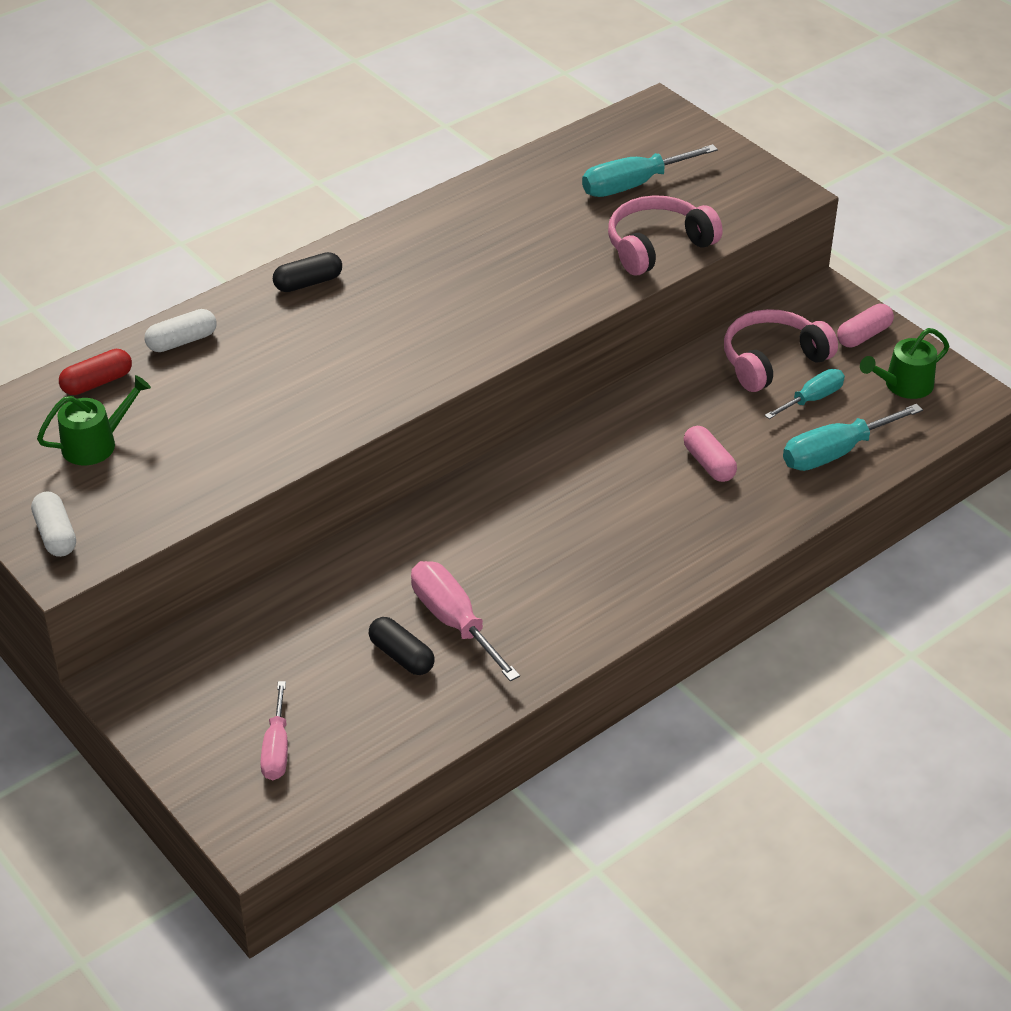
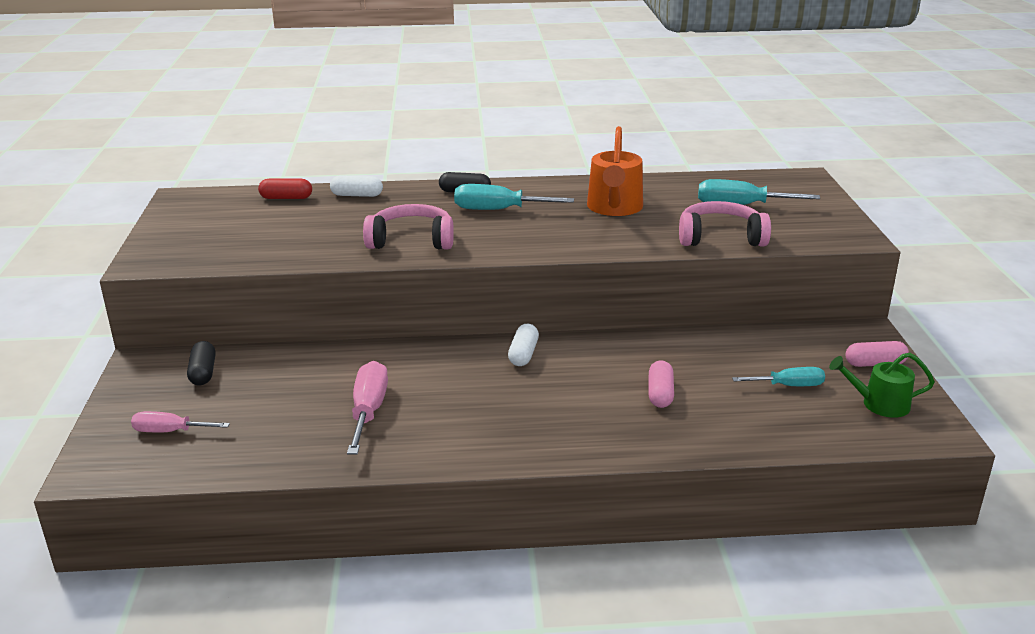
camera: 35 degrees right, 15 degrees down
(56, 535) = (161, 250): white capsule -> white capsule (523, 354)
(95, 444) = (244, 221): green watering can -> none
(276, 749) = (170, 431): pink screwdriver -> pink screwdriver turned 60 degrees clockwise
(401, 656) = (311, 415): black capsule -> black capsule (203, 373)
(505, 242) = (614, 208): none -> orange watering can
(772, 361) = (780, 354): pink headphones -> pink headphones (411, 240)
(835, 453) = (772, 424): turquoise screwdriver -> turquoise screwdriver (498, 210)

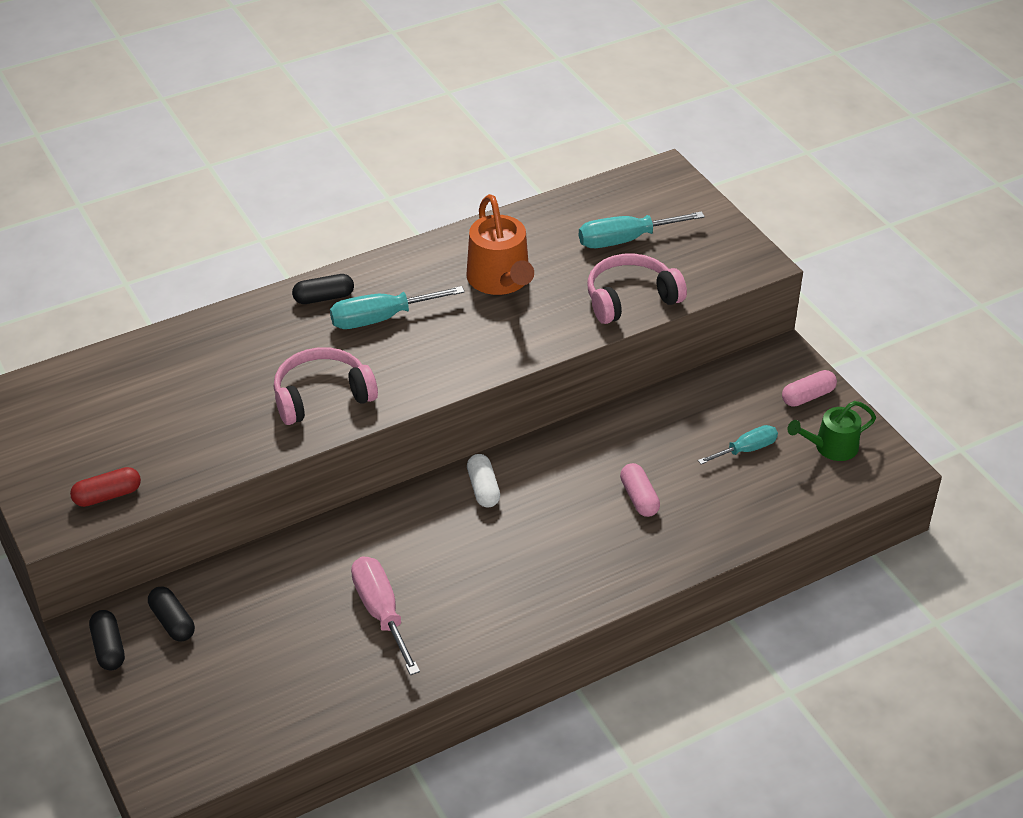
camera: 25 degrees left, 15 degrees up
(142, 375) = (109, 648): none -> black capsule
(170, 431) = (202, 706): pink screwdriver -> none
(286, 198) = (125, 366): red capsule -> red capsule (108, 495)
(357, 195) = (205, 338): white capsule -> none

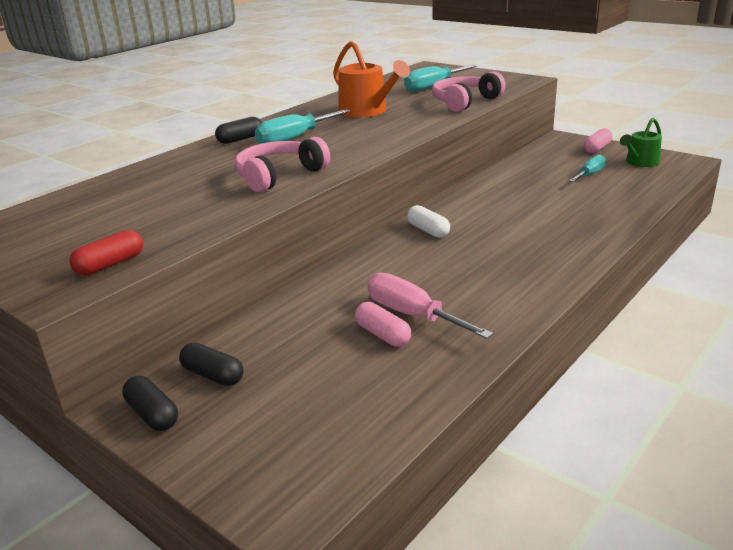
camera: 20 degrees left, 15 degrees down
(639, 498) = (547, 209): pink capsule -> pink capsule (383, 335)

